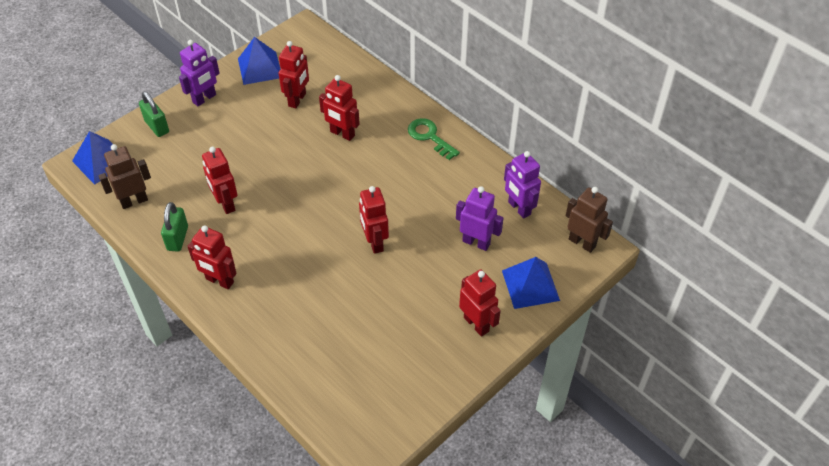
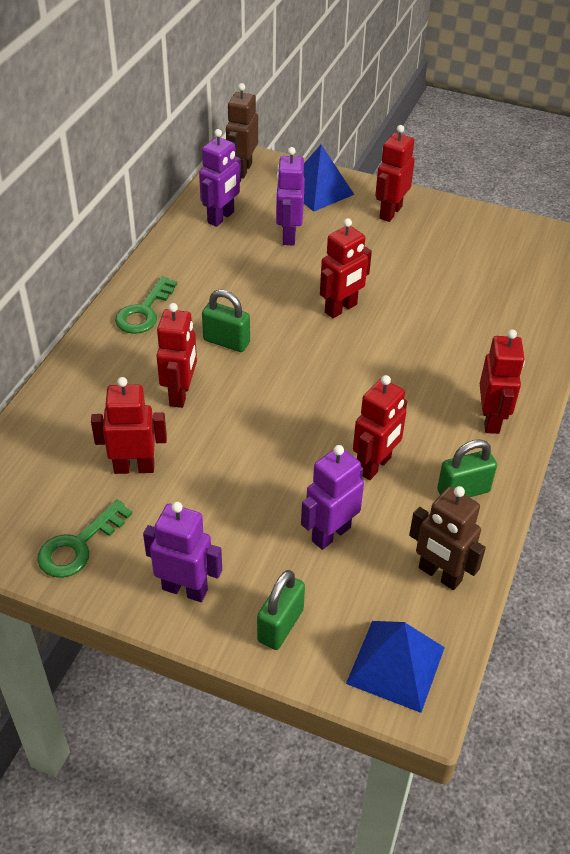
camera: 115 degrees left, 5 degrees down
(194, 165) = (330, 534): none -> purple robot
(259, 68) = (79, 545): blue pyramid -> green key
(376, 169) = (226, 342): none -> green padlock

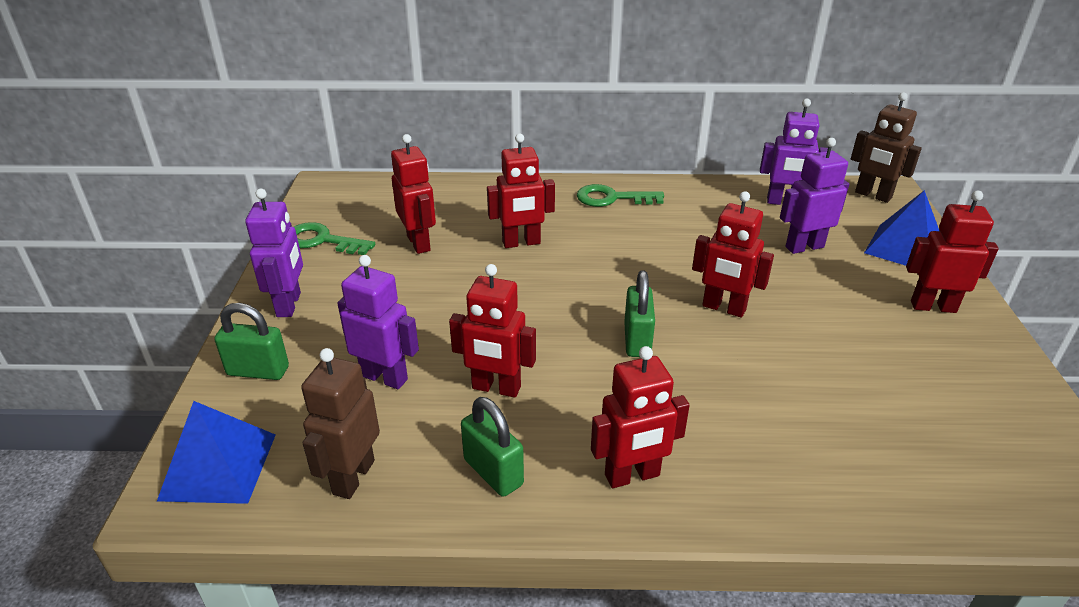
camera: 70 degrees right, 10 degrees down
(226, 342) = (609, 249): green padlock -> green padlock (637, 340)
(242, 170) = (873, 195): brown robot -> brown robot turned 135 degrees counterclockwise

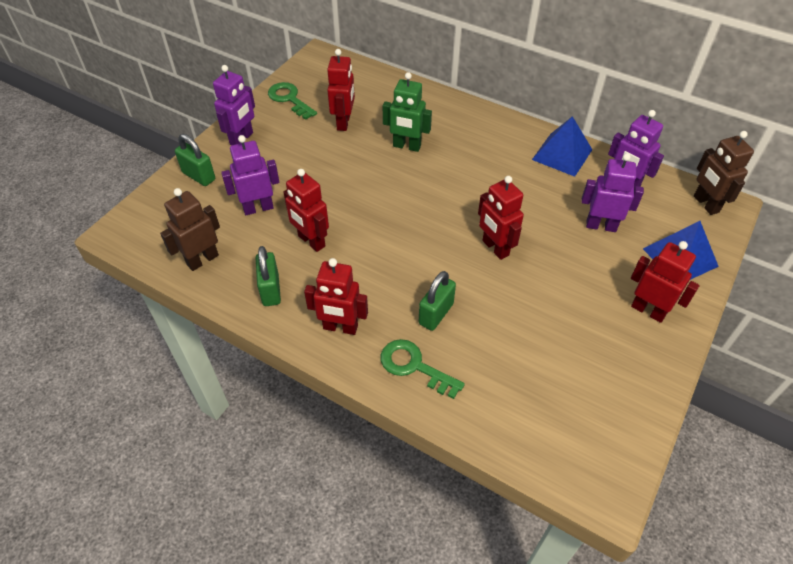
camera: 30 degrees right, 15 degrees up
(218, 466) = (147, 224): blue pyramid -> blue pyramid (562, 154)
(384, 377) = (258, 208): purple robot -> purple robot turned 75 degrees counterclockwise
(521, 243) = (406, 146): red robot -> green robot
(612, 198) = (498, 133): green key -> green key (414, 366)
(637, 340) = (418, 246): green padlock -> green padlock (436, 314)

